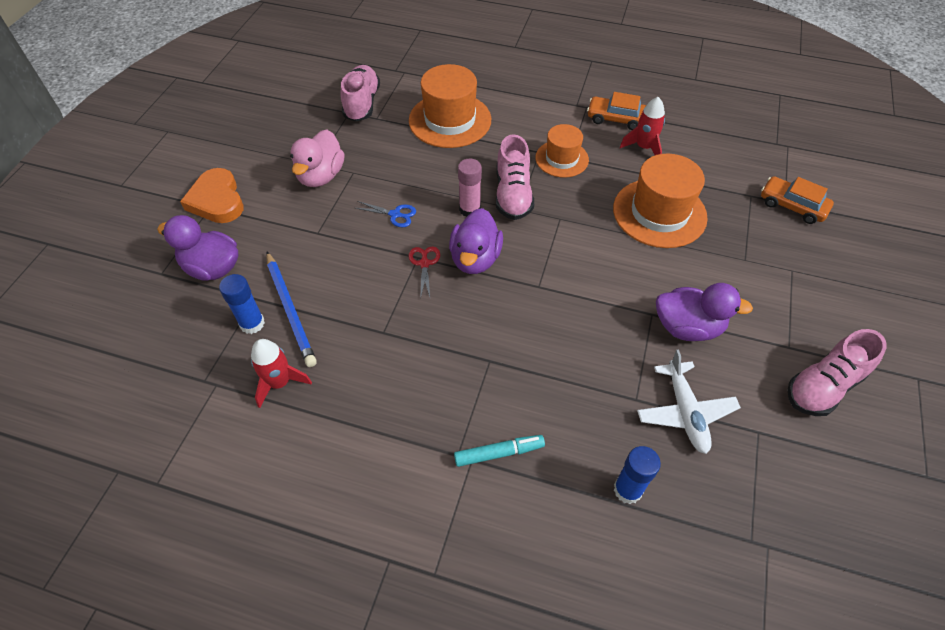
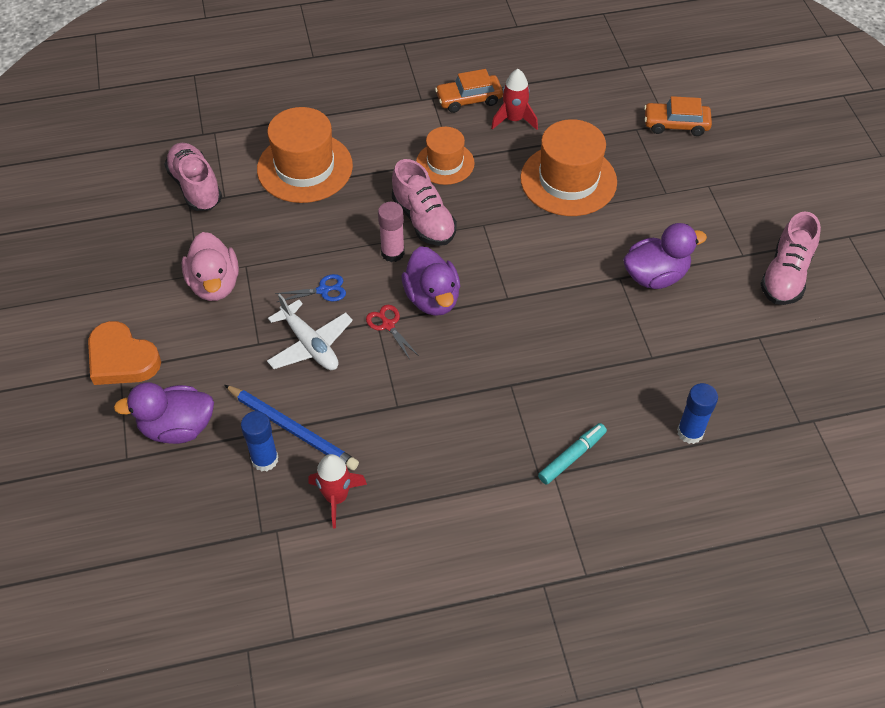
camera: 30 degrees left, 0 degrees up
(685, 412) = (695, 348): white plane -> white plane (310, 345)

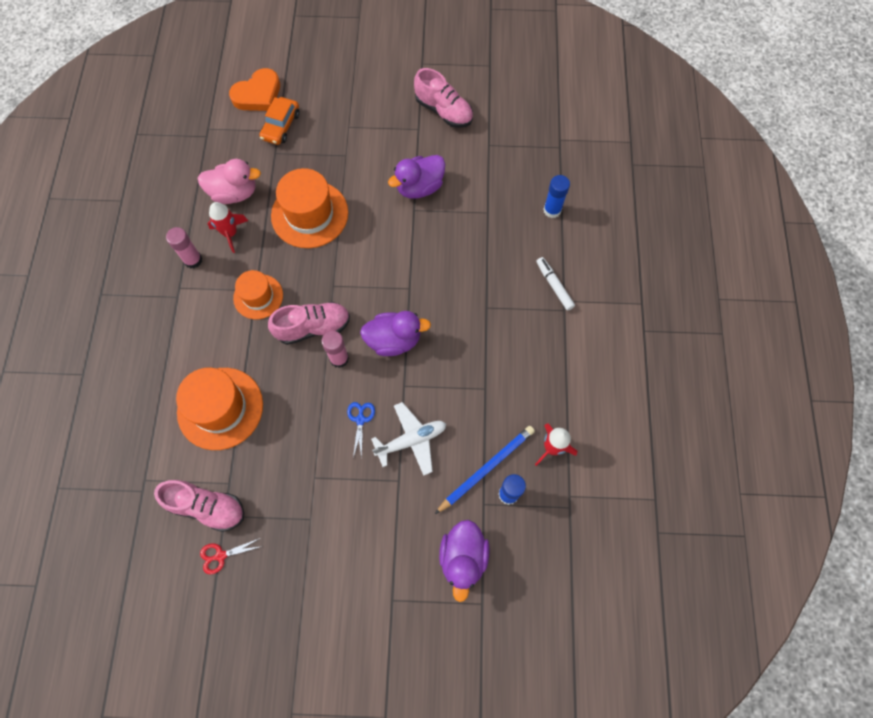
camera: 75 degrees left, 15 degrees up
(122, 359) = (382, 597): orange heart -> orange heart (258, 94)
(195, 187) = (207, 507): pink shoe -> pink shoe turned 150 degrees counterclockwise
(214, 284) = (326, 507): pink duck -> pink duck (234, 193)
(388, 325) = (409, 378): red scissors -> red scissors (220, 555)
(469, 99) = (193, 260): orange car -> pink glue stick
(572, 457) = (554, 285): turquoise marker -> white marker
(655, 276) = (419, 187): purple duck -> purple duck turned 120 degrees counterclockwise

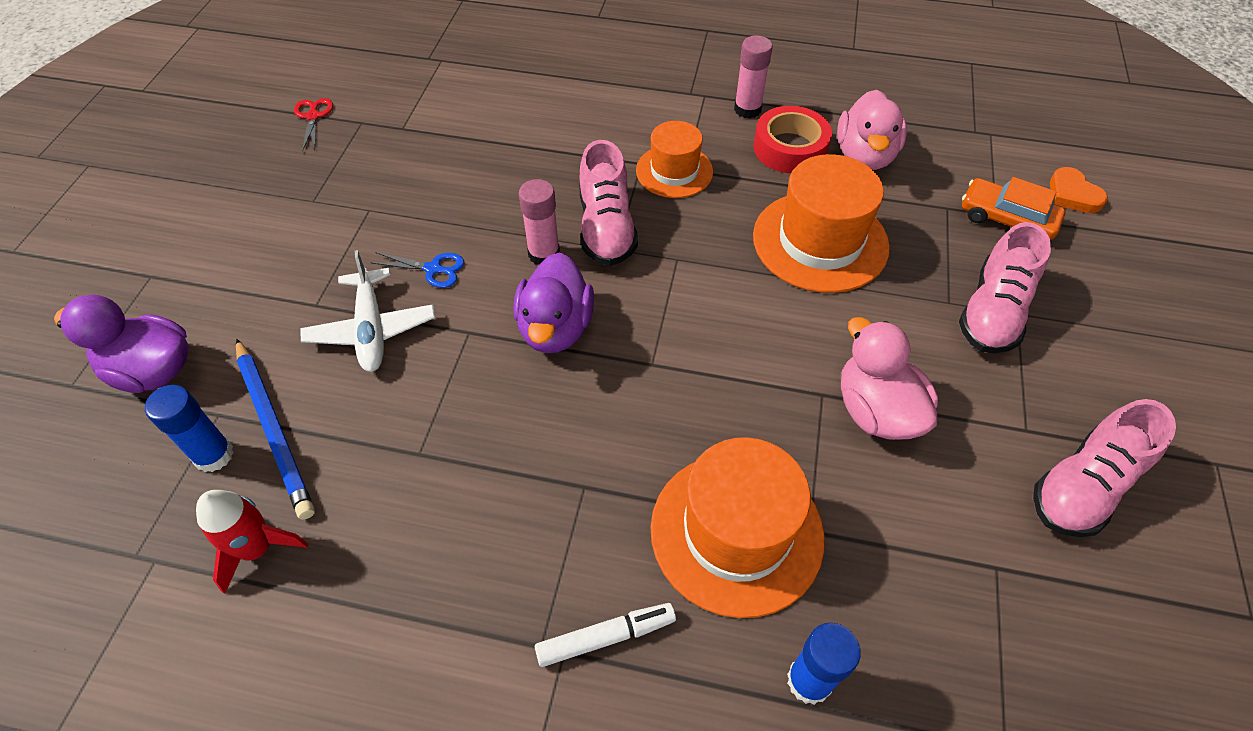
camera: 100 degrees right, 15 degrees down
(207, 507) = (380, 108): pink shoe -> pink shoe (992, 312)
(220, 408) = (510, 125): orange hat -> orange hat (736, 532)
(230, 233) = (790, 148): red rocket -> red tape
(258, 94) = (1072, 195): orange heart -> orange heart, size x0.61
(419, 187) = (876, 411): purple duck -> pink duck

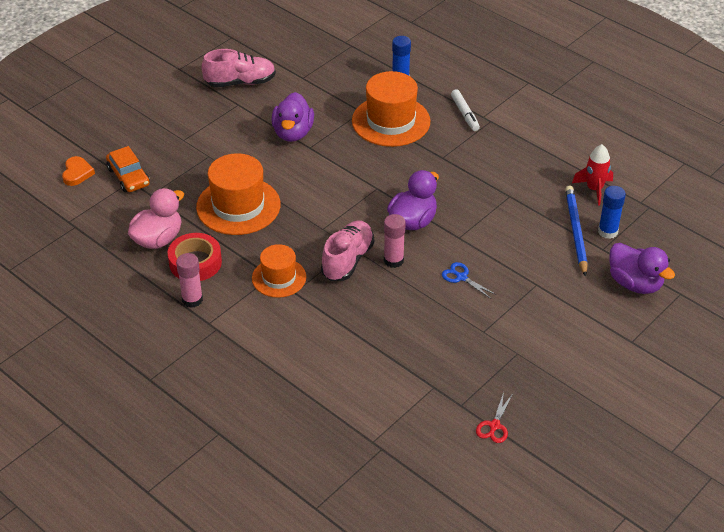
camera: 150 degrees left, 10 degrees down
(371, 329) = (510, 258): white plane -> none
(606, 637) = (464, 114): white marker -> white marker turned 120 degrees counterclockwise
(876, 411) = (293, 133): pink duck -> purple duck
(992, 312) = (194, 144): pink shoe -> none

